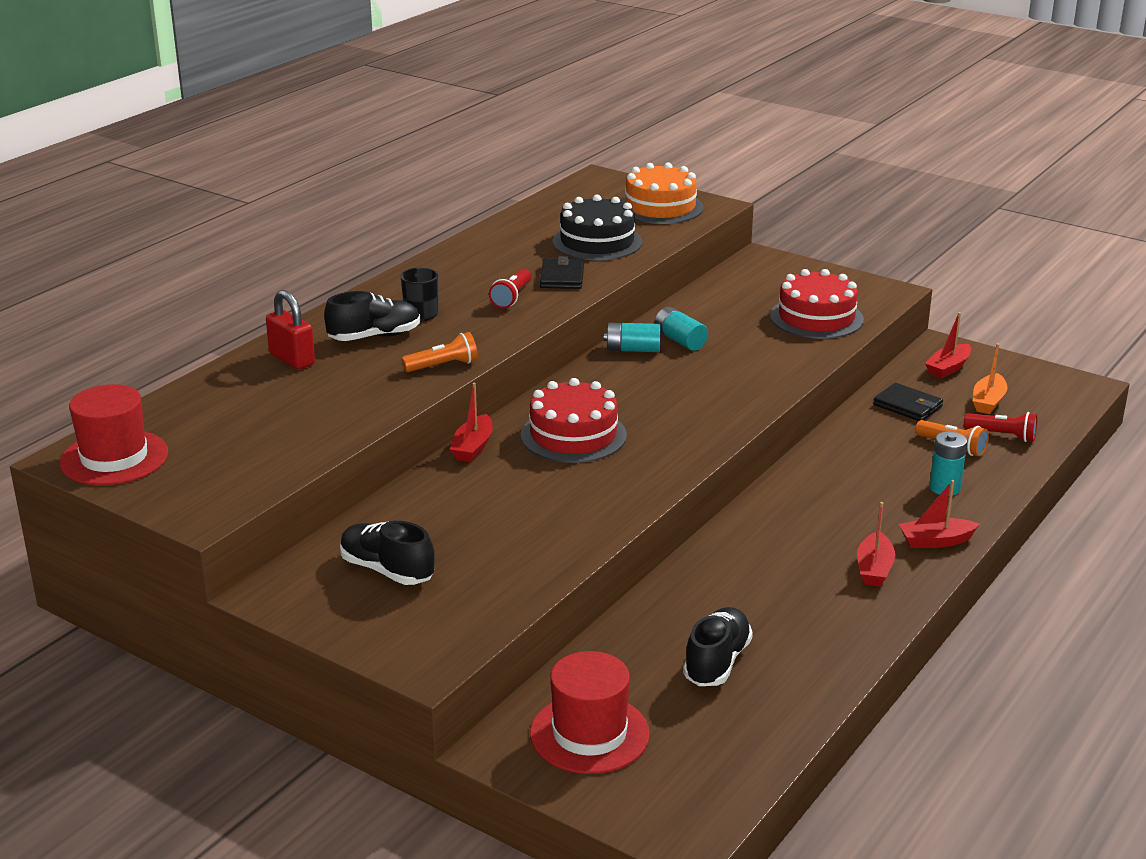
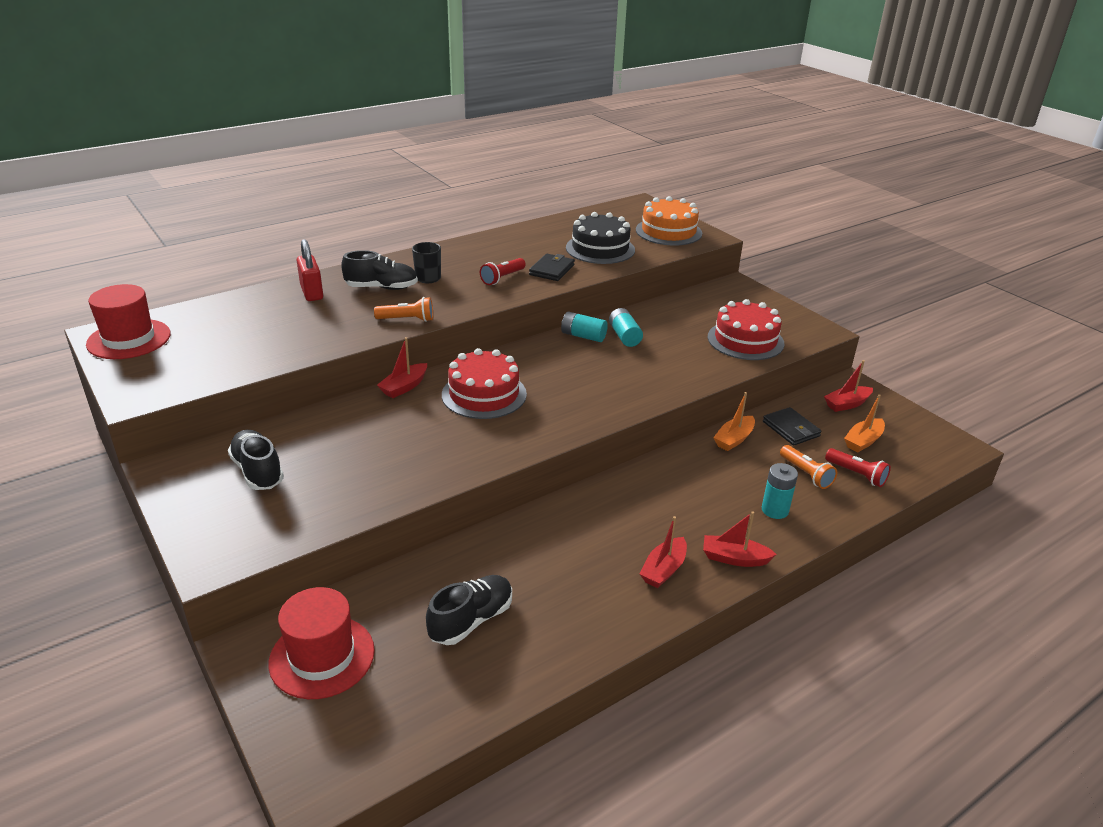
camera: 20 degrees right, 5 degrees up
(856, 429) = (734, 439): none -> orange boat

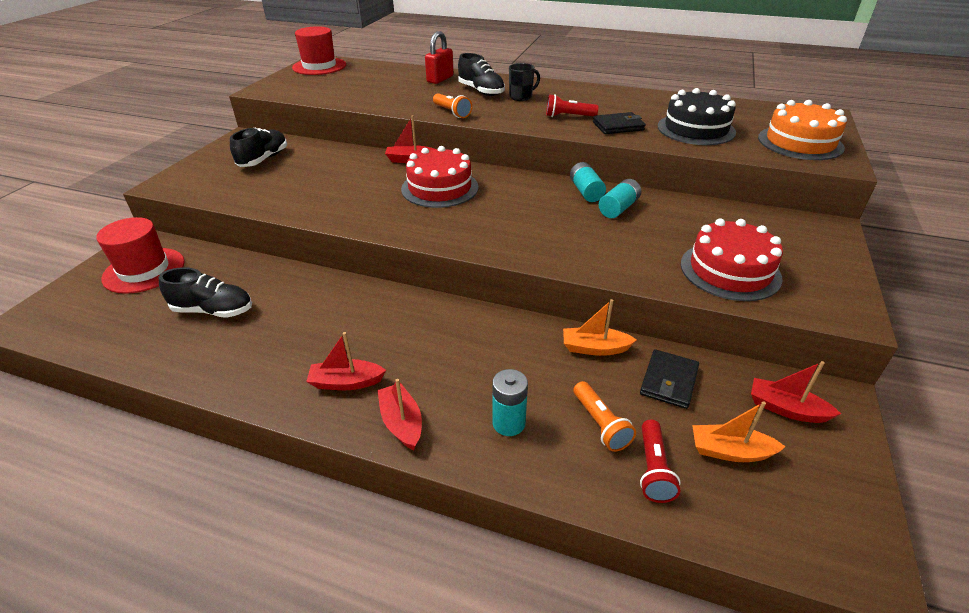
camera: 55 degrees right, 5 degrees up
(806, 474) = (600, 424): orange flashlight -> orange flashlight turned 45 degrees counterclockwise

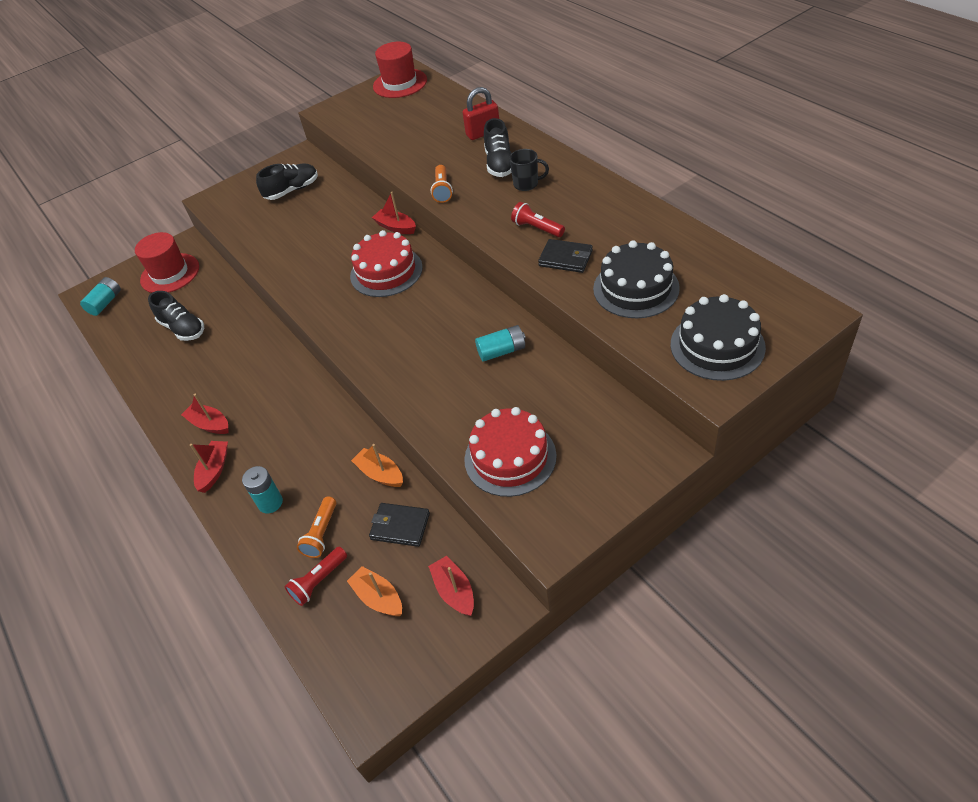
camera: 40 degrees right, 10 degrees up
(586, 191) = (497, 320): turquoise battery -> turquoise battery (105, 303)
(669, 381) = (400, 526): black wallet -> black wallet turned 45 degrees clockwise
(800, 142) = (717, 346): orange cake -> black cake

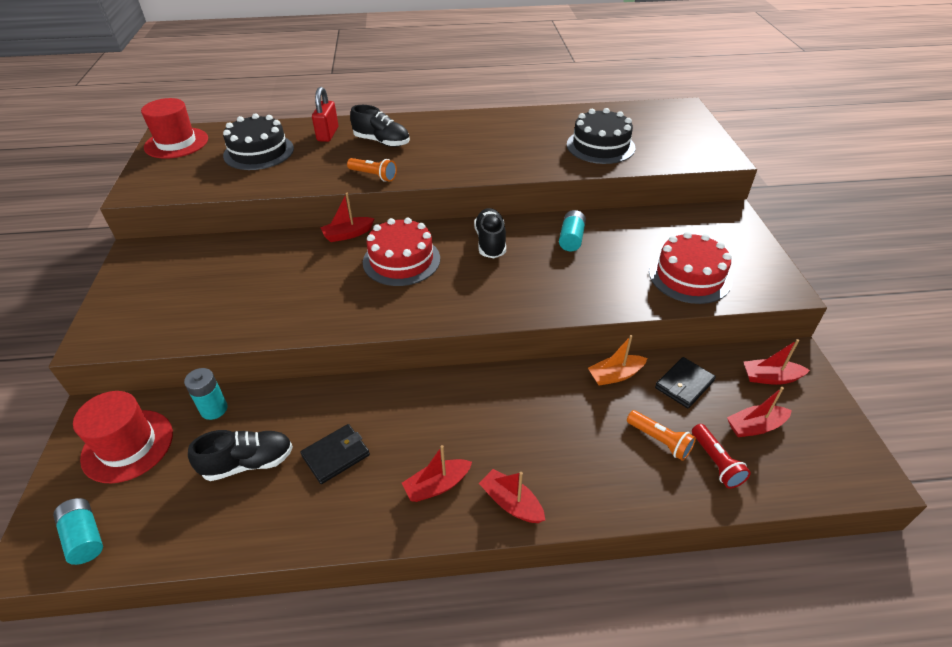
camera: 65 degrees left, 5 degrees down
(270, 503) = (594, 468): turquoise battery -> turquoise battery (214, 409)
(292, 190) = (186, 275): black shoe -> black shoe (490, 242)
(378, 597) = (755, 426): orange boat -> red boat
(526, 184) = (426, 141): black mug -> none
(537, 228) = (486, 155): red flashlight -> none
(565, 258) = (536, 157): black wallet -> black wallet (336, 455)
(717, 346) = (685, 142): black cake -> black cake (259, 152)

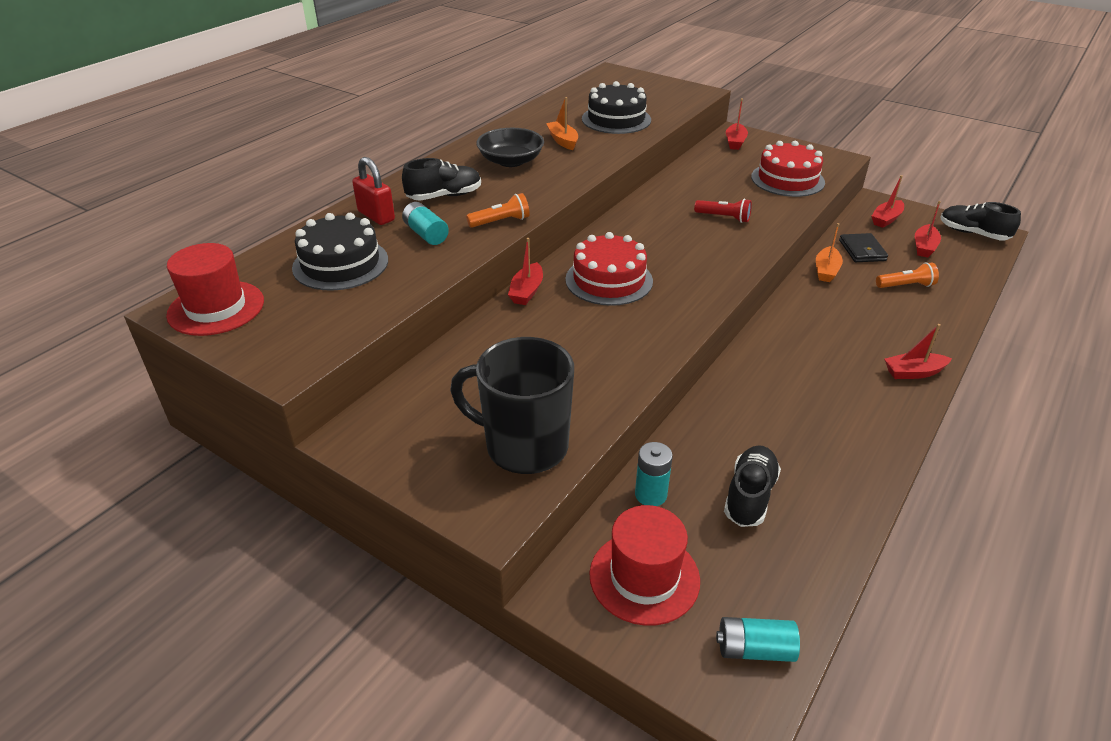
camera: 50 degrees left, 5 degrees down
(171, 318) = (524, 446): none -> black mug
(336, 455) = (787, 439): black wallet -> none
(437, 485) = (868, 399): red boat -> red boat (735, 142)
(465, 139) = (511, 161): none -> black bowl
(490, 242) = (641, 231): black shoe -> black shoe (973, 233)
(527, 143) = (563, 141): none -> orange boat
(571, 239) = (684, 198): turquoise battery -> turquoise battery (426, 234)
(716, 462) = (943, 276): red flashlight -> red flashlight (724, 218)

